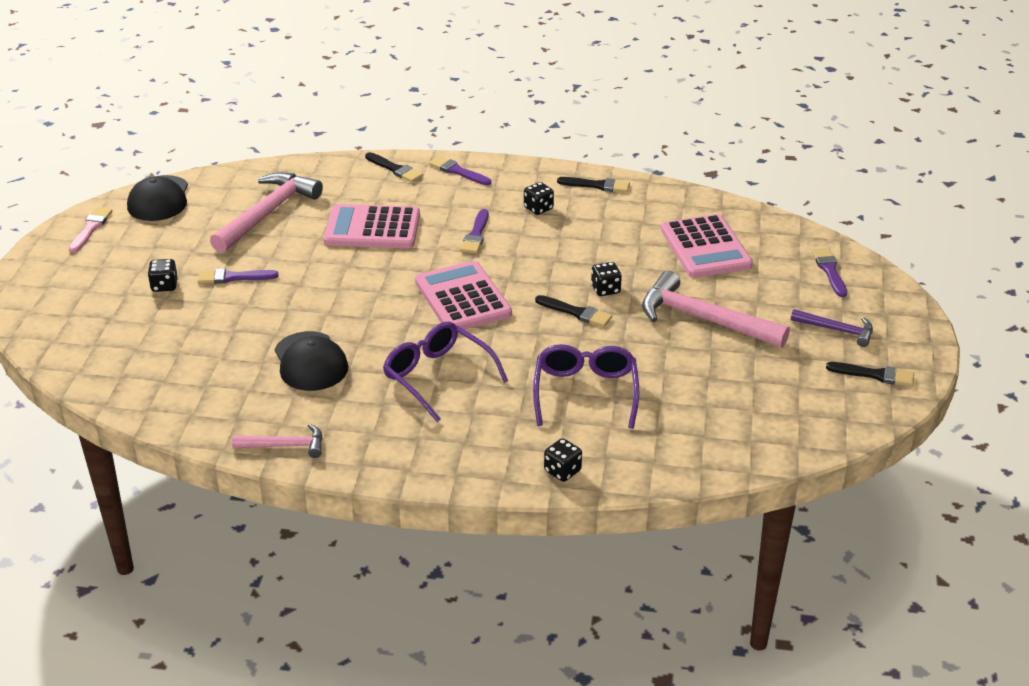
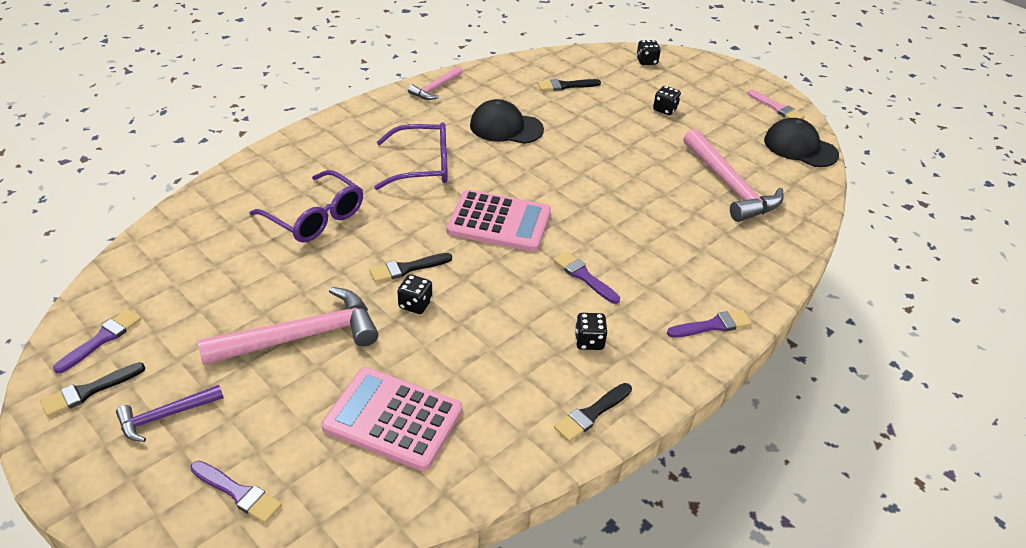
camera: 125 degrees right, 5 degrees up
(233, 277) = (647, 137): purple brush -> purple brush (102, 339)
(372, 228) = (653, 226): pink calculator -> none
(395, 169) = (751, 287): black brush -> black brush (565, 86)
(562, 471) = (264, 166): black dice -> black dice (646, 61)

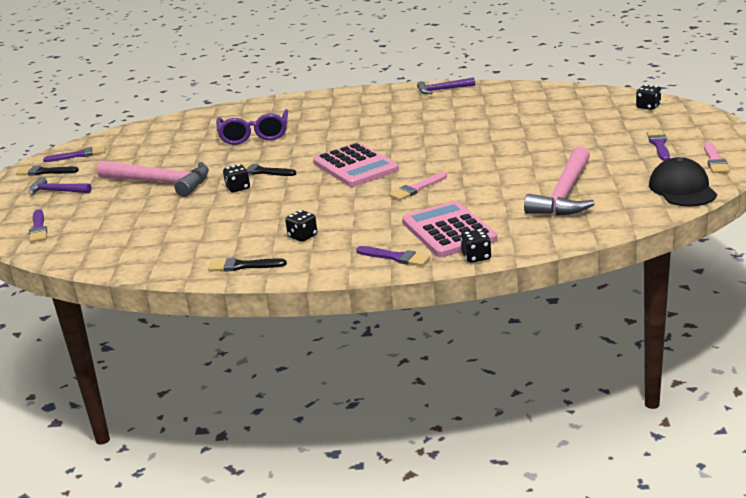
camera: 50 degrees right, 15 degrees down
(393, 419) = (144, 229): pink calculator -> pink calculator (448, 231)
(423, 166) = (359, 127): purple glasses -> none
(435, 88) = (442, 90): pink hammer -> purple hammer
(506, 127) = (453, 121): black cap -> none
(565, 86) = (545, 107): black brush -> none
(584, 276) = (358, 207): purple brush -> purple brush (659, 145)
(601, 228) = (417, 188): none -> pink brush
(665, 109) = (602, 138): black dice -> black dice (476, 257)

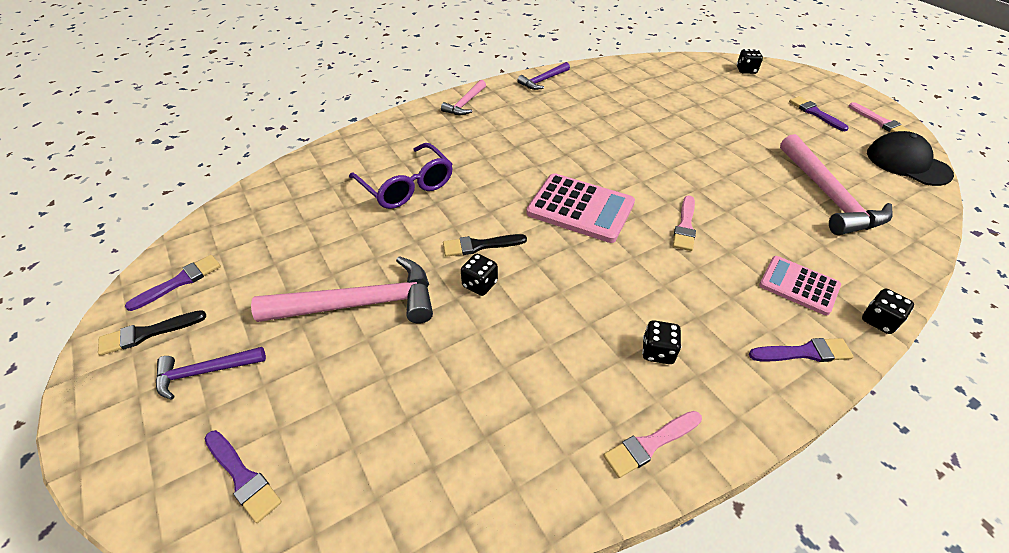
camera: 35 degrees left, 20 degrees up
(243, 266) = (650, 444): black brush -> pink brush
(358, 96) = (465, 104): none -> pink hammer
(448, 231) = (799, 285): pink calculator -> pink calculator, size x0.63

